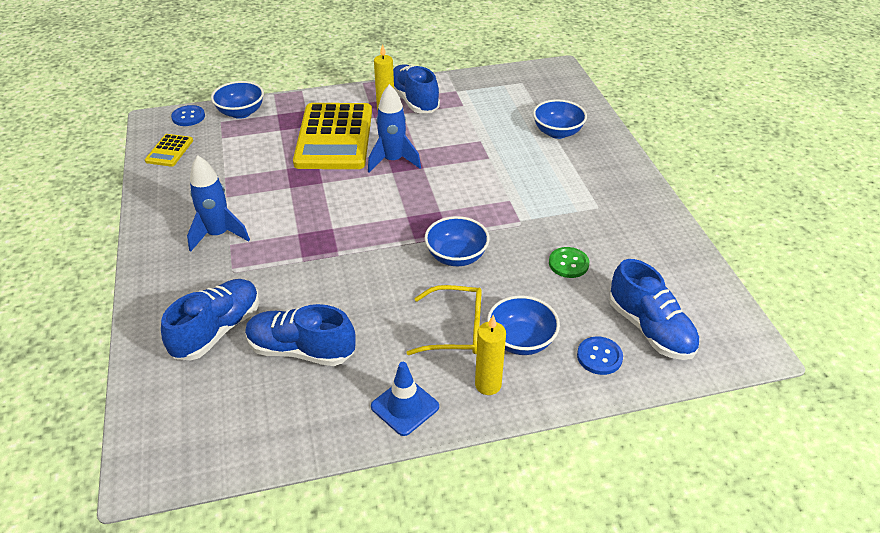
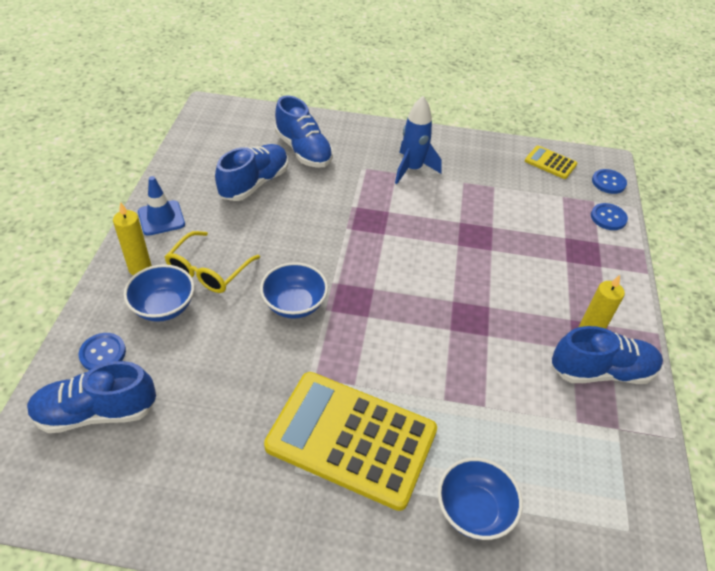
camera: 110 degrees right, 5 degrees up
(241, 112) = (608, 218): blue bowl -> blue button
(334, 137) = (537, 275): yellow calculator -> yellow calculator (351, 439)
(393, 161) = (474, 309): blue rocket -> none
(568, 264) = (226, 390): green button -> none

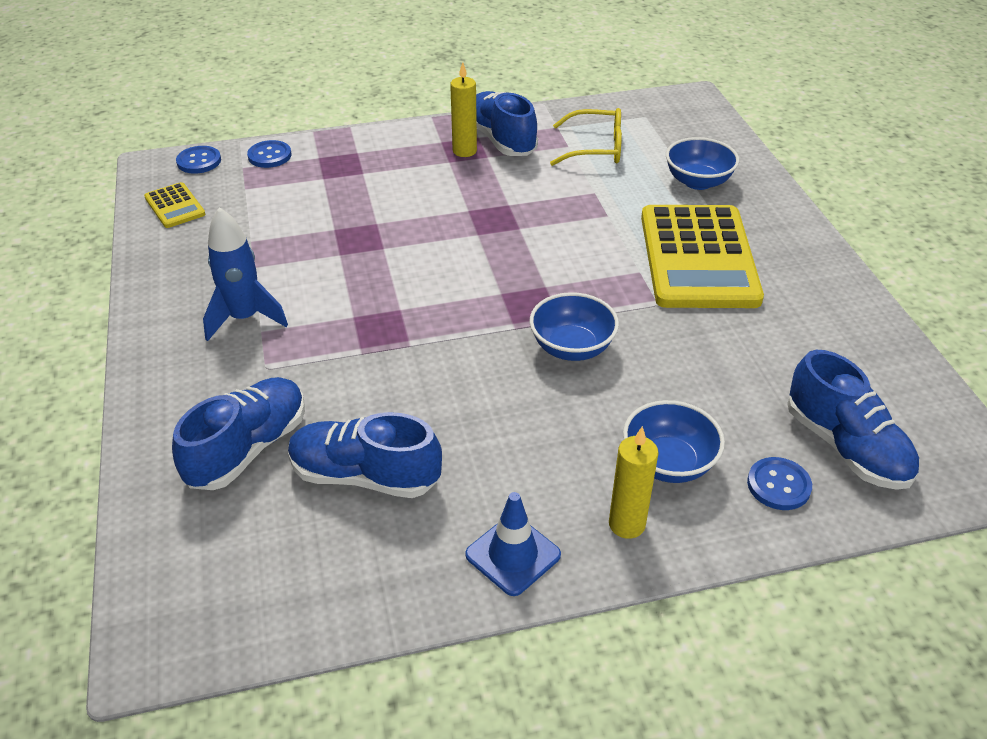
camera: 110 degrees left, 5 degrees down
(208, 271) = (577, 447): yellow glasses -> yellow glasses (596, 148)
(550, 163) = (175, 206): yellow calculator -> yellow calculator turned 45 degrees counterclockwise

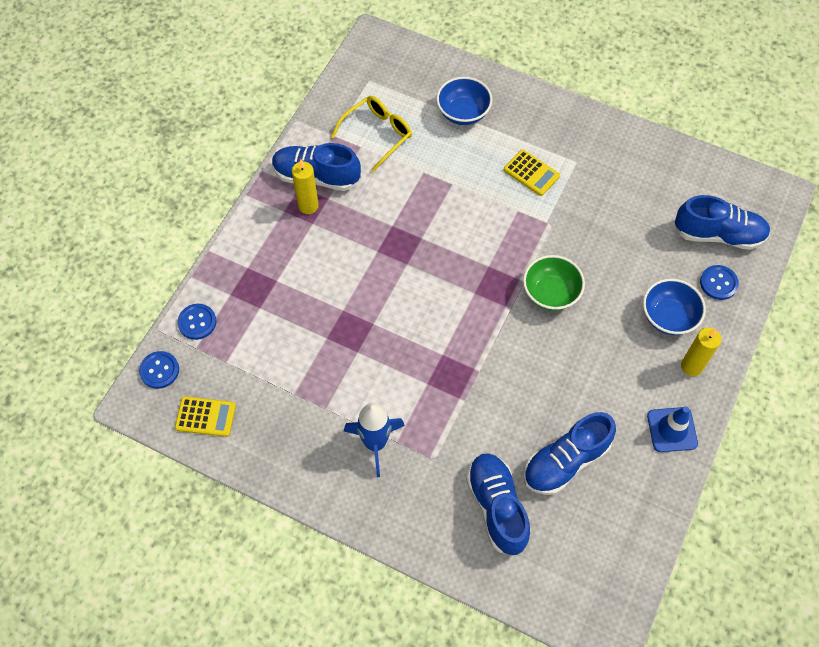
camera: 50 degrees left, 20 degrees up
(572, 347) = (550, 293): blue bowl -> green bowl
(698, 258) = (531, 173): yellow calculator -> yellow calculator, size x0.44

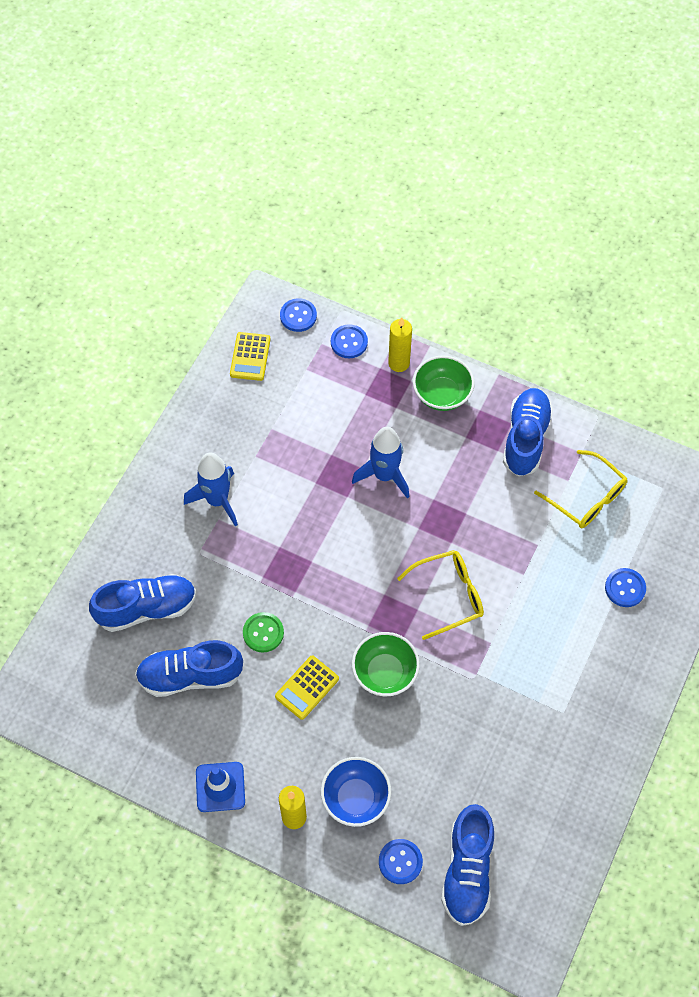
camera: 90 degrees right, 0 degrees up
(264, 241) = (442, 394): none -> green bowl
(308, 206) = (487, 432): yellow candle -> yellow candle (399, 363)
(351, 291) = (384, 475): none -> blue rocket
(463, 113) = (625, 588): blue bowl -> blue button
(474, 241) = (449, 595): none -> yellow glasses
(517, 396) = (263, 633): none -> green button
(531, 173) = (544, 660): yellow calculator -> yellow calculator (307, 687)
(565, 461) = (190, 676): blue shoe -> blue shoe turned 60 degrees counterclockwise

